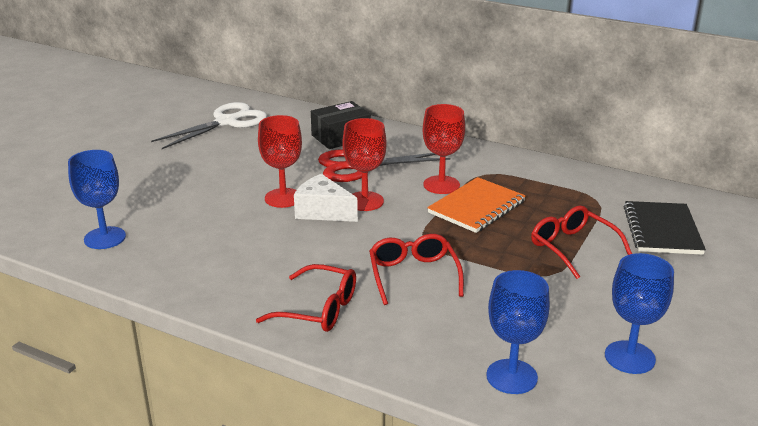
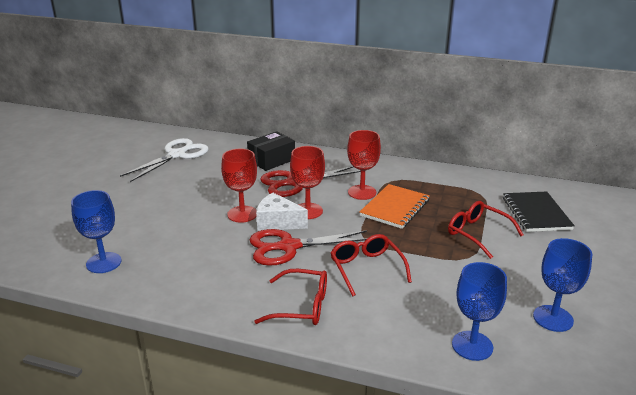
camera: 10 degrees left, 0 degrees up
(326, 241) = (288, 247): none -> red scissors

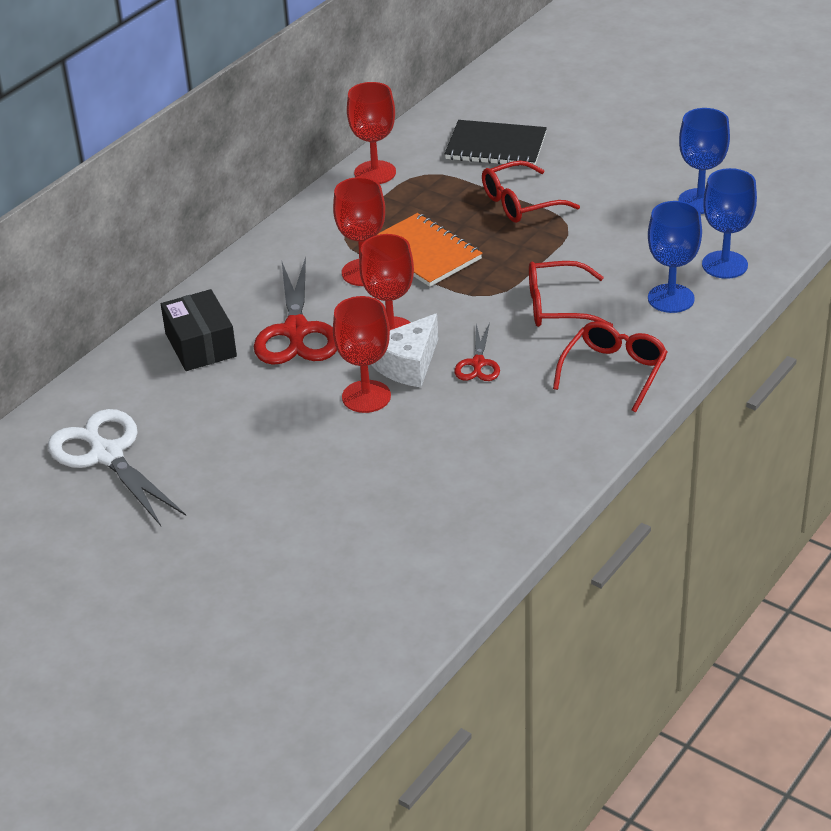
camera: 70 degrees left, 10 degrees up
(104, 263) = (438, 548): blue goblet -> blue goblet (671, 298)
(288, 247) = (478, 364): red scissors -> red scissors, size x0.52
(466, 178) = (375, 173): none -> red goblet

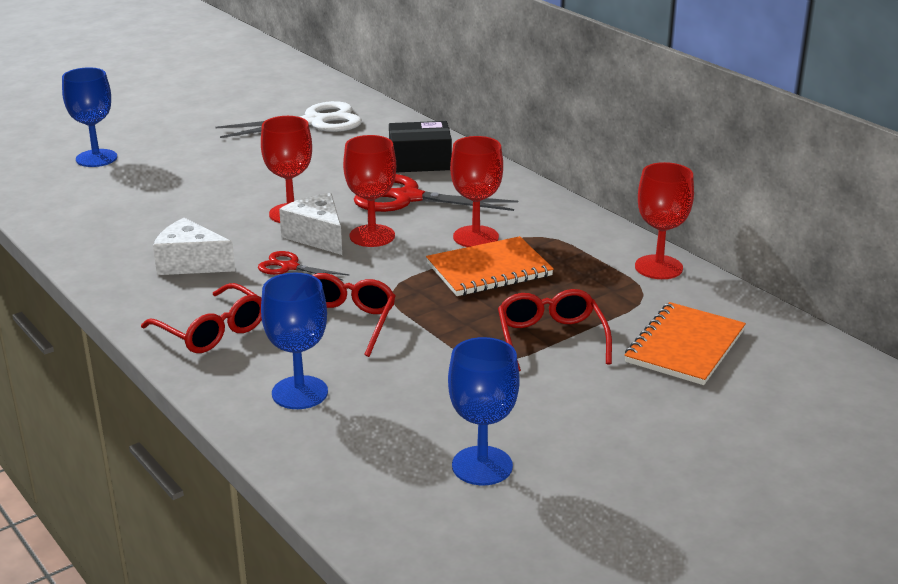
camera: 105 degrees right, 10 degrees down
(496, 147) = (685, 346): black notebook -> orange notebook
(504, 427) = (190, 263): none -> white cheese
(724, 265) = (333, 447): blue goblet -> blue goblet (96, 158)

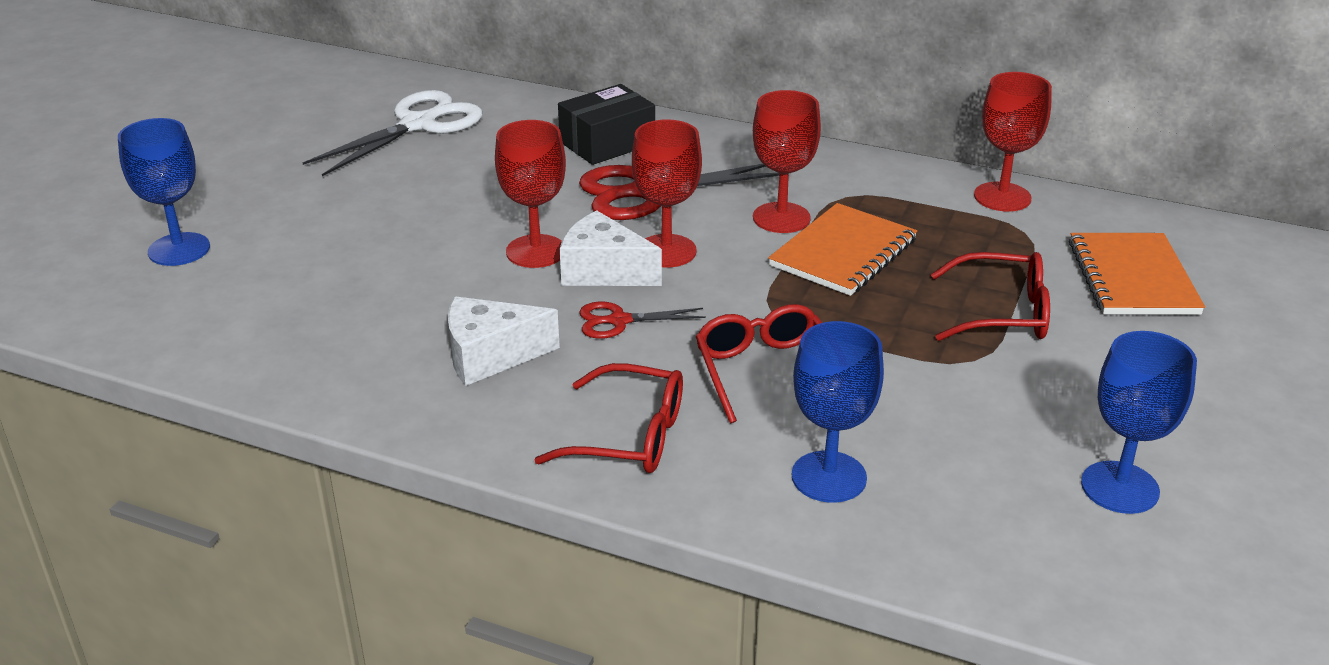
camera: 30 degrees left, 5 degrees up
(551, 339) = (1002, 313): red glasses -> red glasses turned 135 degrees clockwise

